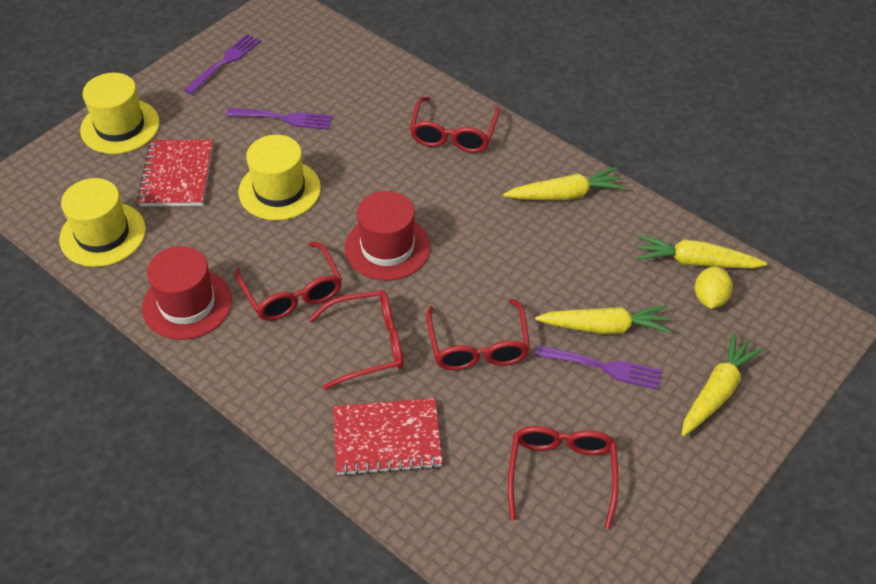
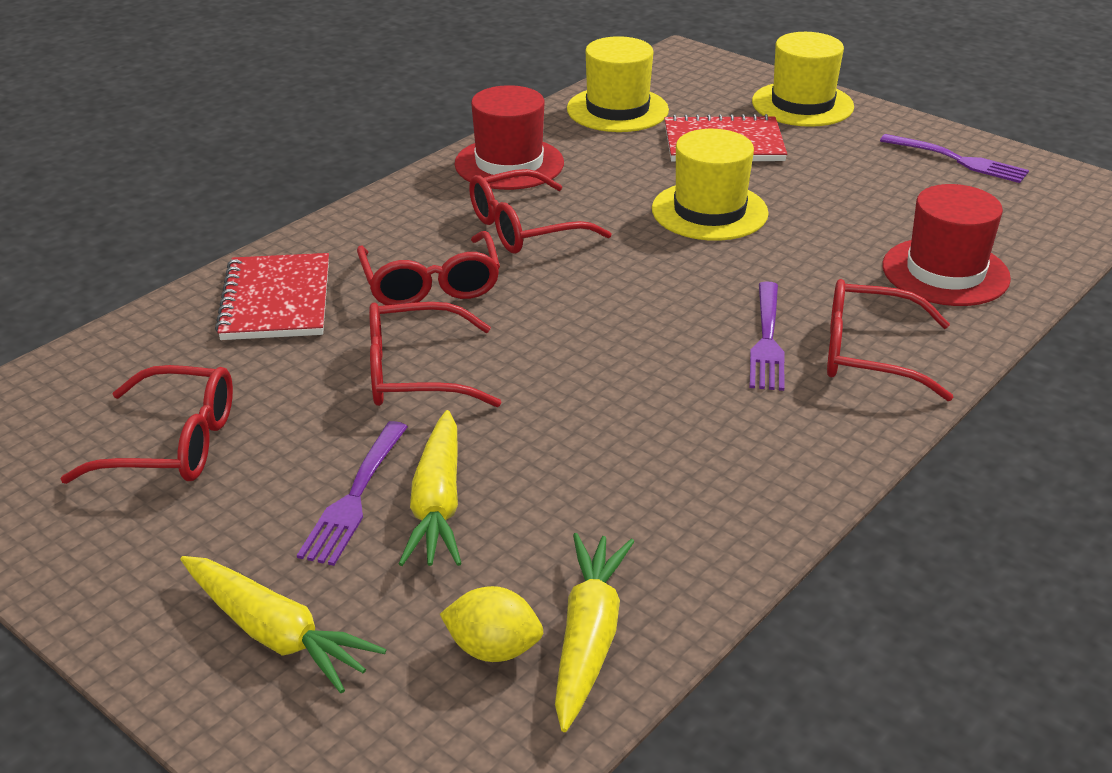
camera: 90 degrees right, 15 degrees down
(283, 118) = (855, 207): purple fork -> purple fork (767, 339)
(387, 247) = (607, 296): red hat -> red hat (945, 272)
(565, 195) = (746, 474): yellow carrot -> none

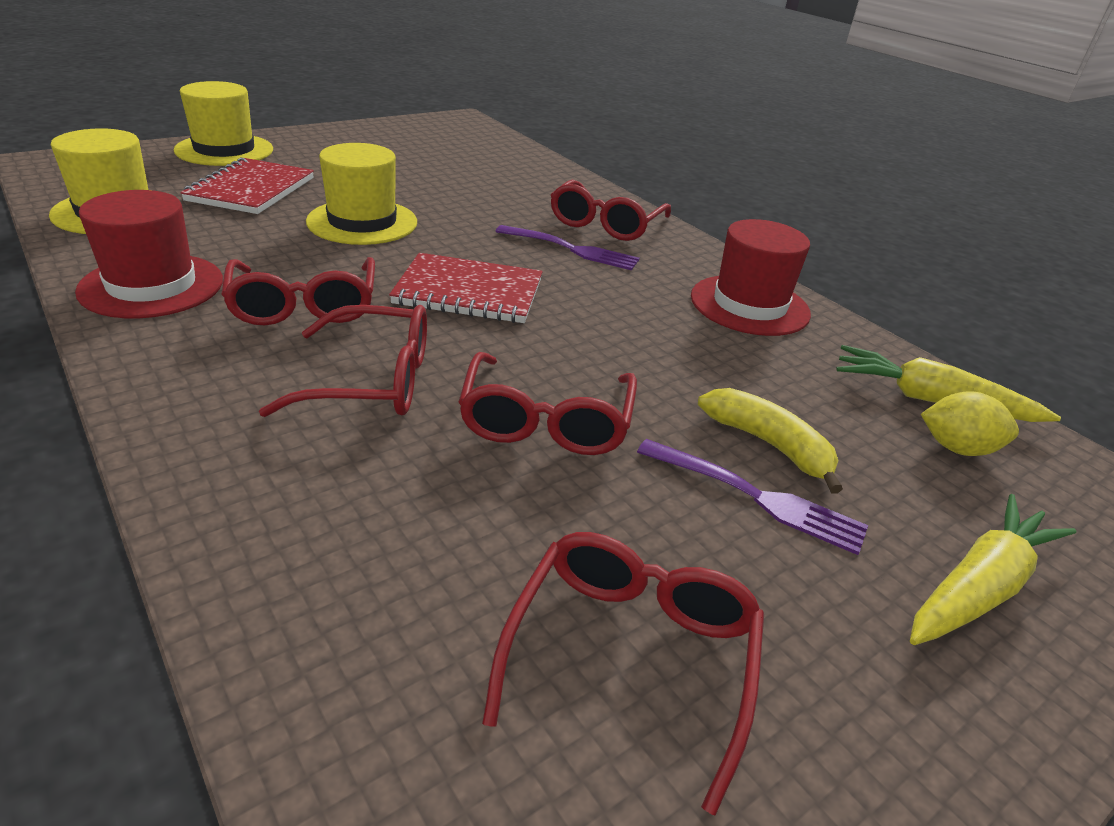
camera: 80 degrees left, 0 degrees up
(276, 301) = (317, 509): red notebook -> red notebook (469, 292)
(437, 503) = (768, 444): yellow carrot -> yellow banana
(493, 649) = (957, 448): yellow lemon -> yellow lemon turned 75 degrees clockwise
(945, 272) = (518, 178): red hat -> red hat (749, 305)
(957, 160) = (376, 136): purple fork -> none

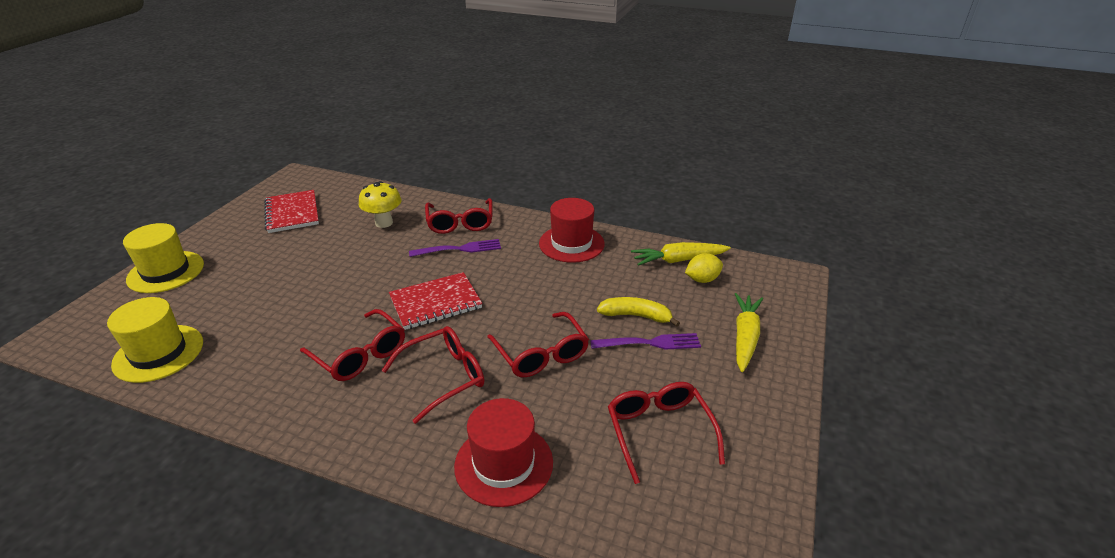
camera: 30 degrees left, 0 degrees up
(152, 285) = (257, 388): red hat -> red hat (504, 464)
(251, 190) = (227, 294): red notebook -> red notebook (292, 213)
(362, 222) = (326, 285): yellow hat -> none
(507, 190) = (384, 223): none -> yellow mushroom

